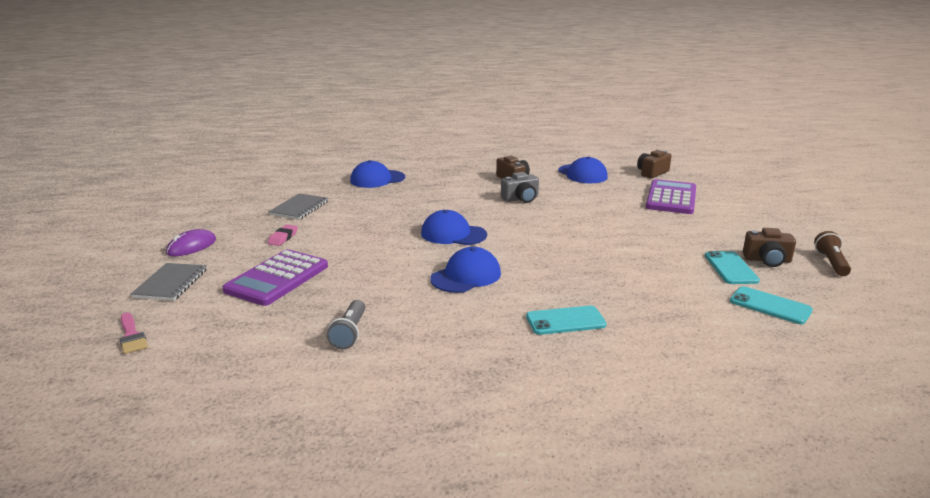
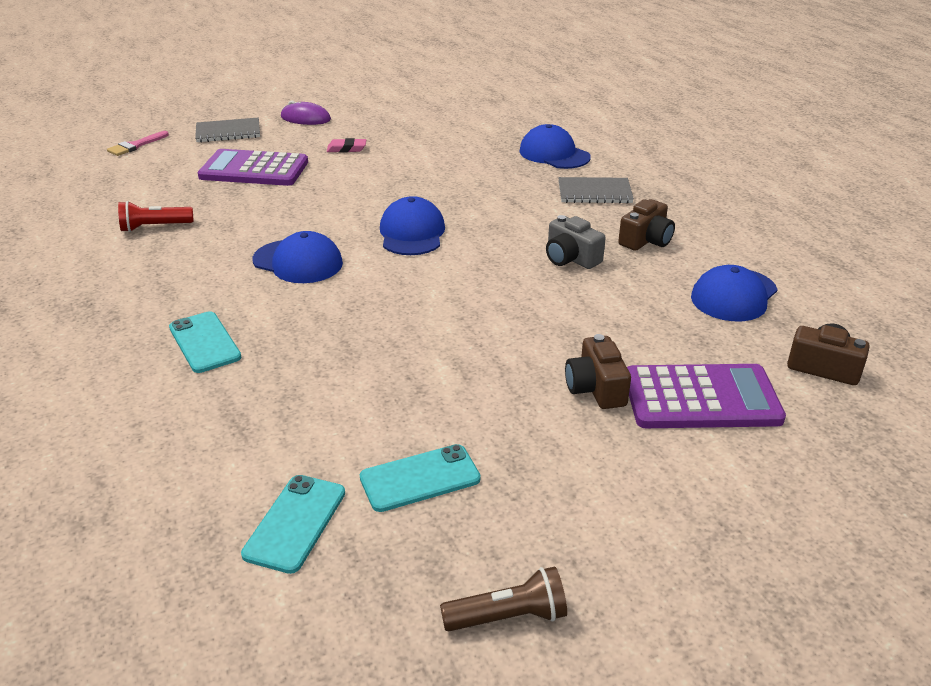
camera: 70 degrees right, 10 degrees up
(299, 208) = (428, 137): grey notebook -> grey notebook (594, 192)
(349, 333) = (154, 227): grey flashlight -> red flashlight
(767, 260) = (476, 524): brown camera -> brown camera (596, 388)

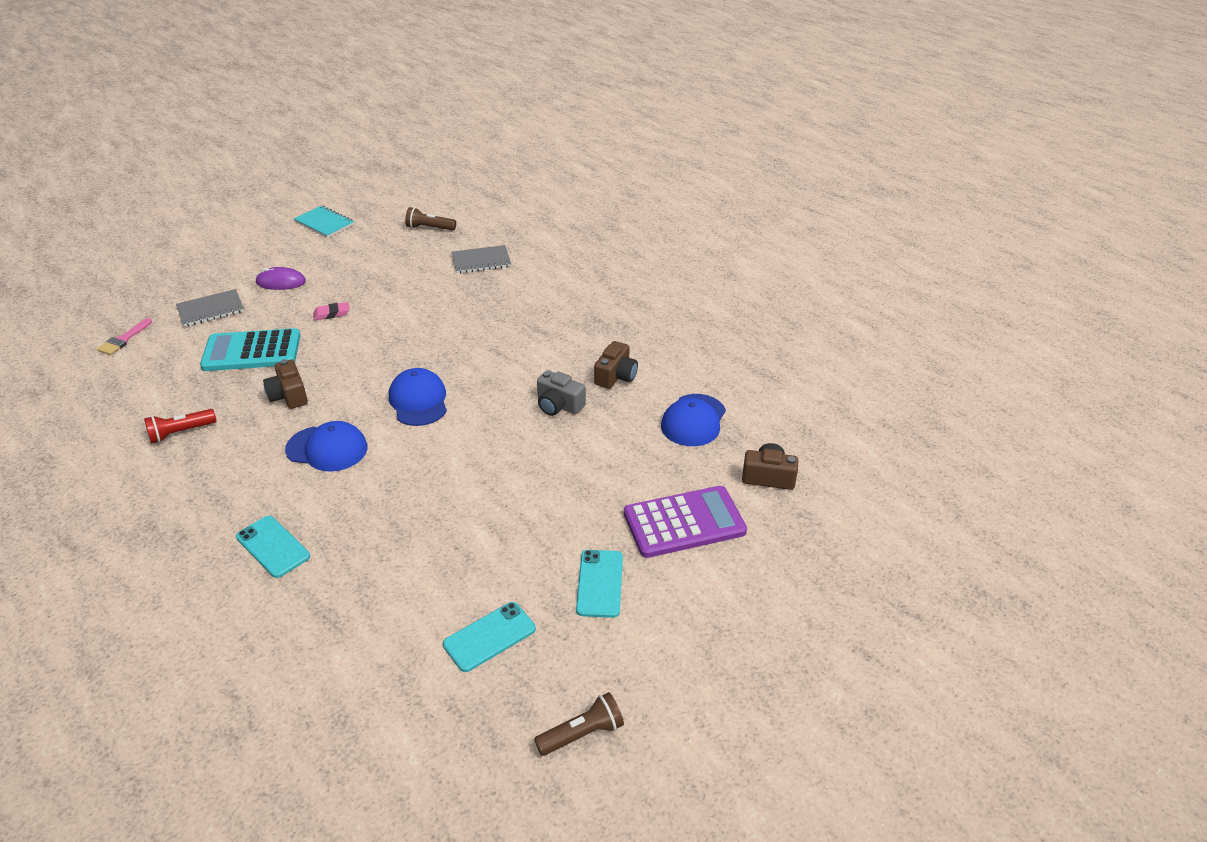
camera: 15 degrees left, 5 degrees up
(254, 169) = (252, 351): purple calculator -> turquoise calculator
(295, 523) = (405, 695): turquoise phone -> turquoise phone (600, 583)
(366, 78) = (324, 223): none -> turquoise notebook
(472, 92) = (429, 228): none -> brown flashlight
(554, 154) = (520, 293): blue cap -> none
(594, 192) = (564, 331): grey notebook -> grey notebook (481, 261)
(596, 388) = (604, 529): brown camera -> brown camera (289, 395)

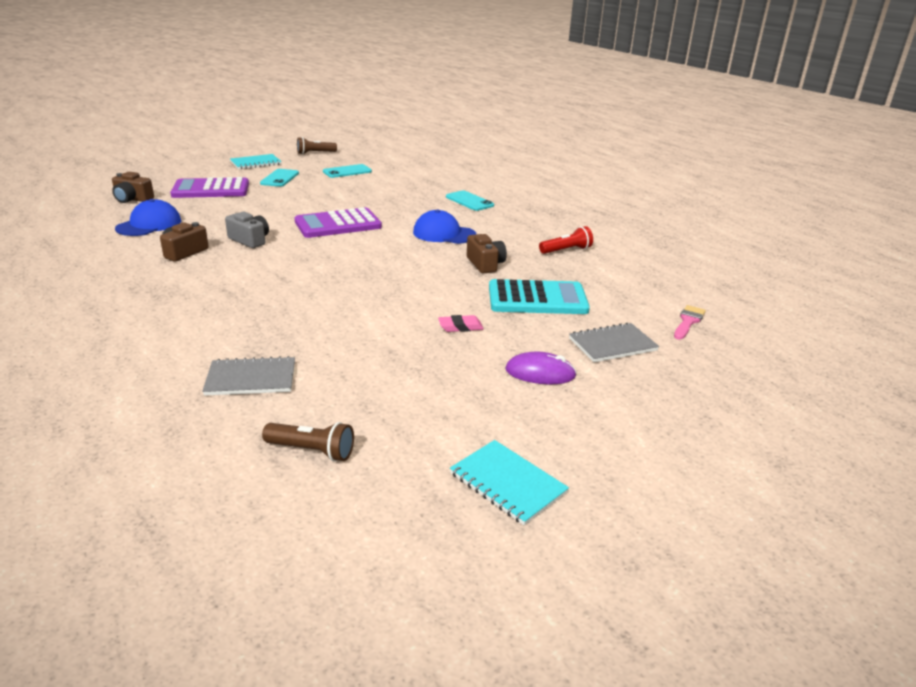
camera: 175 degrees left, 10 degrees down
(418, 401) = (369, 252): blue cap -> none
(466, 452) = (338, 224): none -> purple calculator
(676, 647) = (256, 163): none -> turquoise notebook

